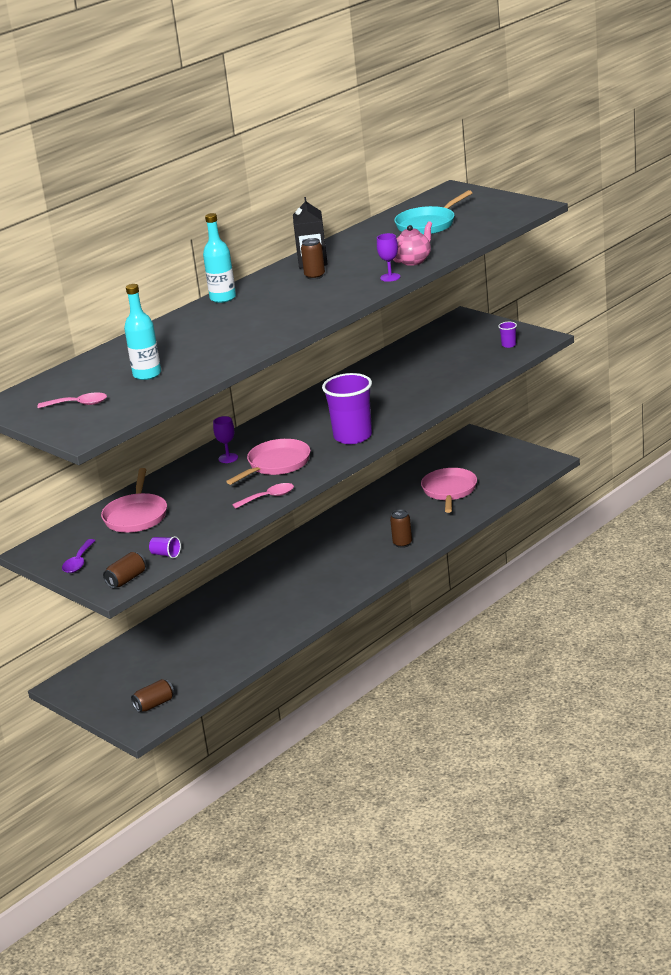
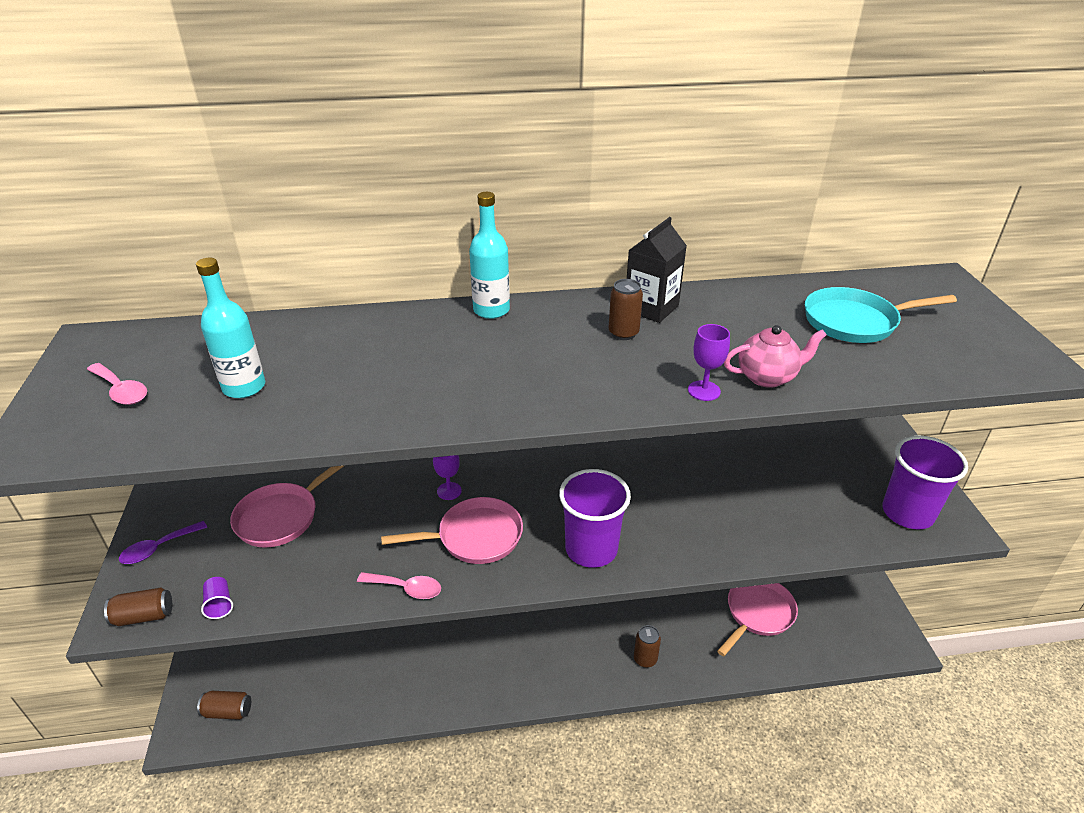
camera: 35 degrees right, 10 degrees up
(508, 345) = (907, 513): purple cup -> purple cup, size x2.48

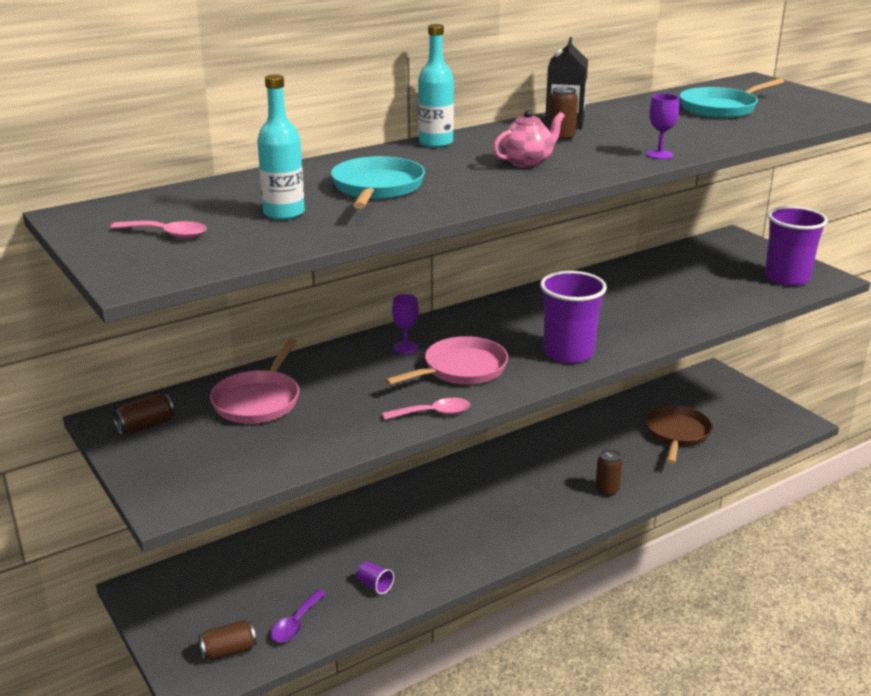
camera: 25 degrees left, 10 degrees down
(144, 616) = (194, 494): brown can -> brown can (145, 426)
(158, 548) = (151, 451): purple spoon -> purple spoon (295, 624)
(219, 604) = (264, 468): purple cup -> purple cup (375, 585)
(363, 371) = (376, 188): none -> turquoise pan
(757, 614) = (676, 434): pink pan -> brown pan
(767, 377) = (695, 142): pink teapot -> pink teapot (527, 162)

